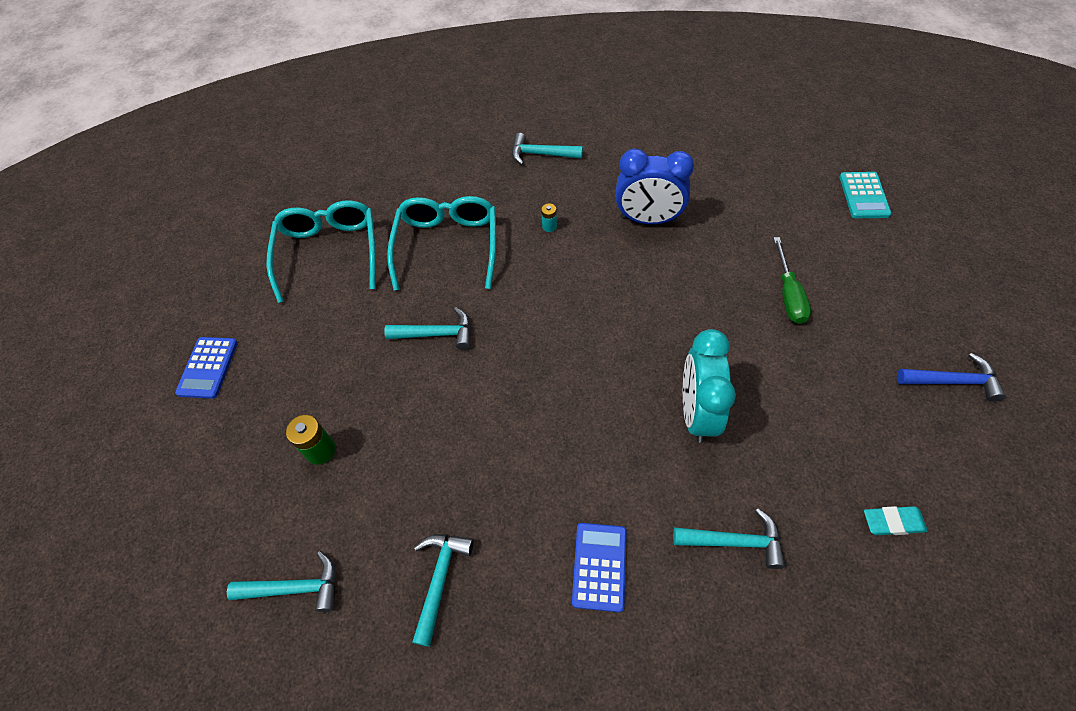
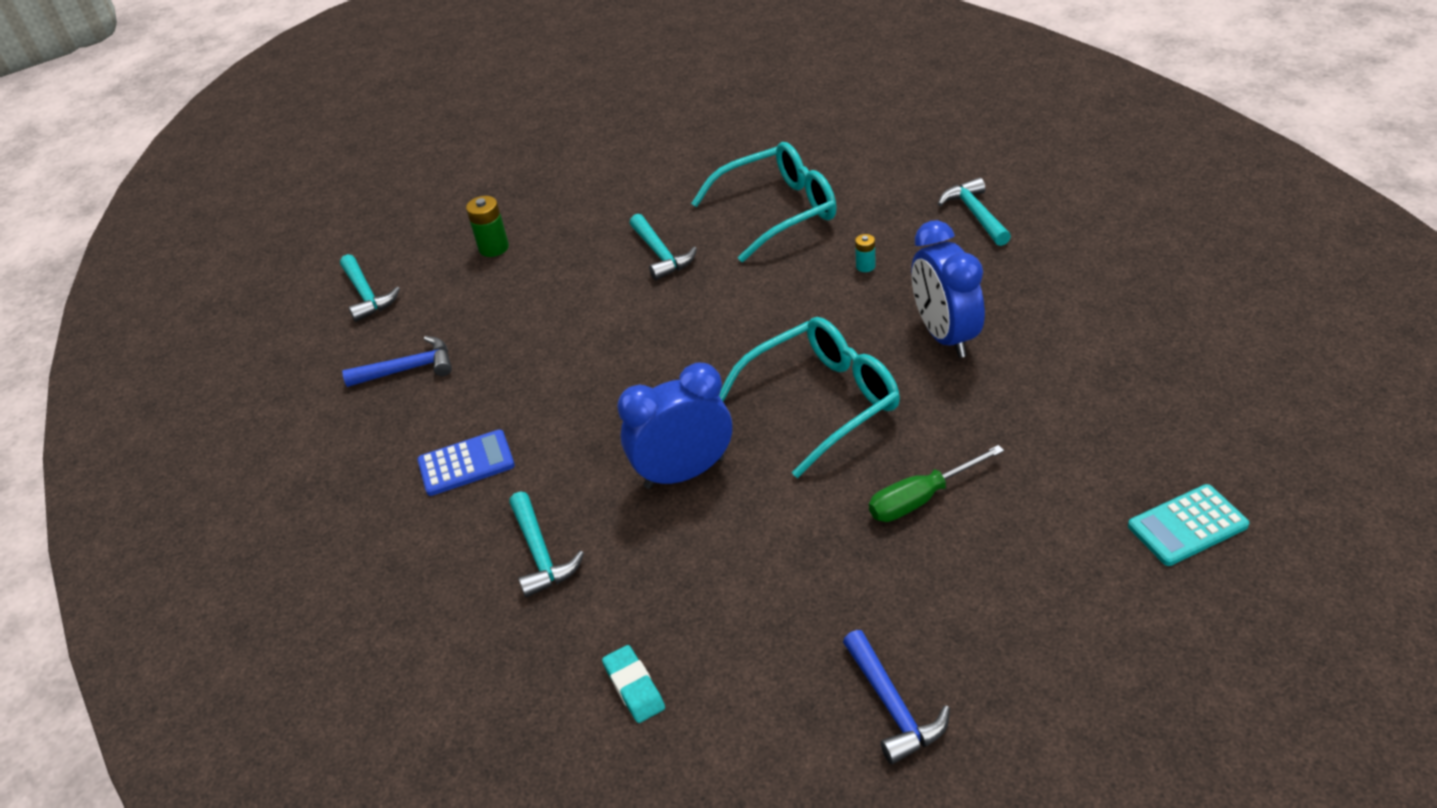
camera: 65 degrees right, 15 degrees down
(208, 368) = (538, 151): blue calculator -> none
(329, 252) = (710, 148): turquoise glasses -> turquoise glasses (822, 402)
(440, 579) = (408, 369): turquoise hammer -> blue hammer
(696, 412) = (684, 473): turquoise clock -> blue clock

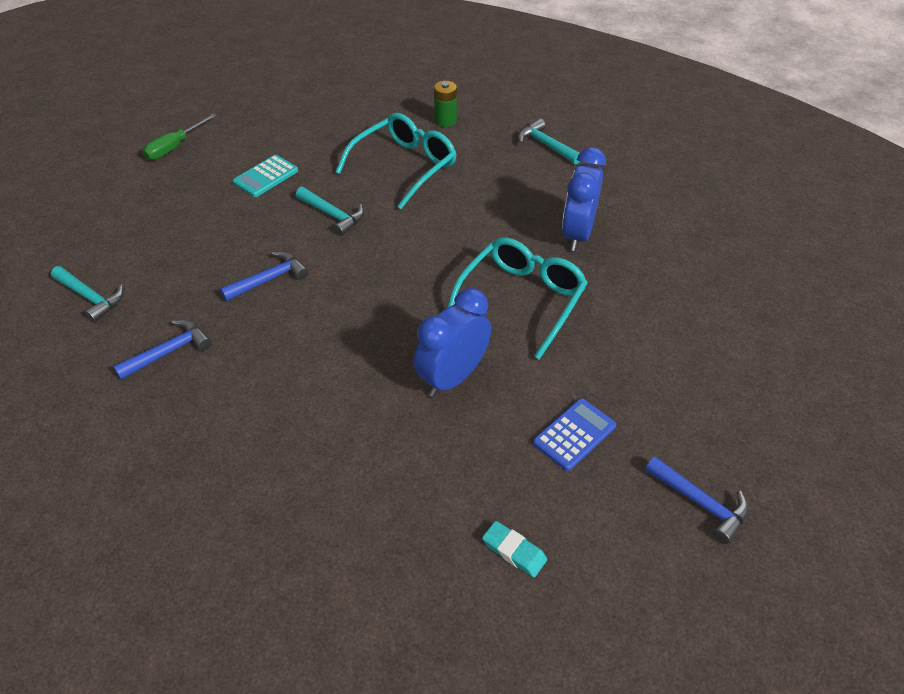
camera: 30 degrees left, 5 degrees up
(466, 463) = (270, 416): blue calculator -> blue calculator (574, 434)
(494, 248) = (186, 236): green battery -> green battery (445, 121)
(540, 554) = (377, 471): turquoise hammer -> none
(551, 313) = (269, 279): none -> blue hammer
(865, 266) = (493, 195): turquoise battery -> none
(921, 498) = (630, 352): green screwdriver -> green screwdriver (174, 147)
(945, 336) = (577, 234): blue clock -> blue clock turned 60 degrees clockwise
(1187, 526) = (801, 326): turquoise calculator -> turquoise calculator (266, 177)

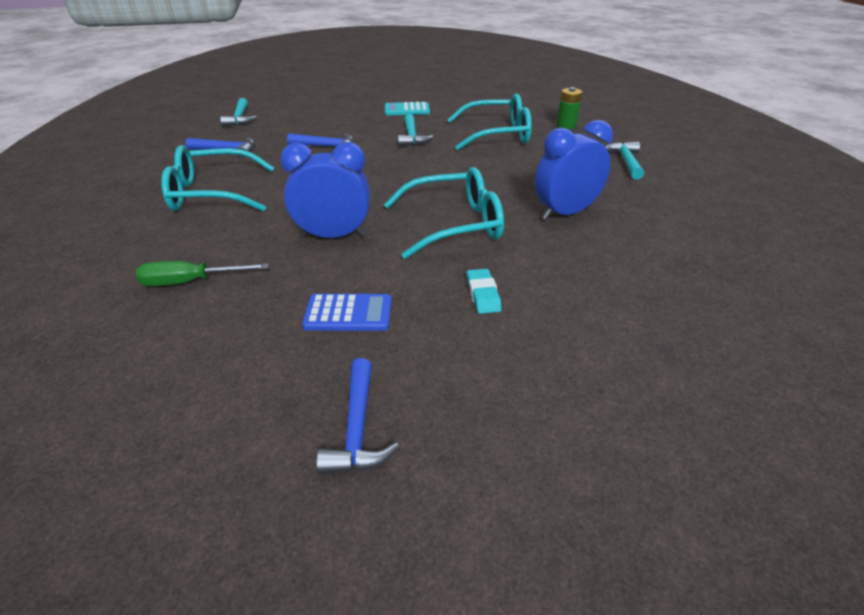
camera: 45 degrees right, 10 degrees down
(174, 147) = (384, 85): green screwdriver -> green screwdriver (190, 282)
(263, 413) = (212, 194): none -> turquoise glasses
(514, 551) = (184, 345): turquoise eraser -> turquoise eraser (483, 294)

